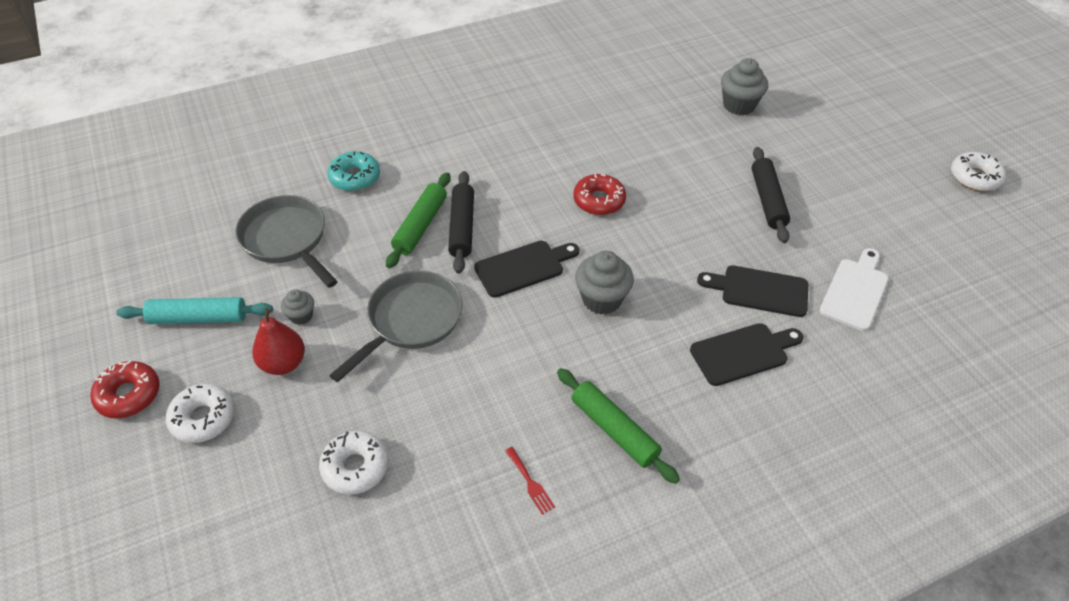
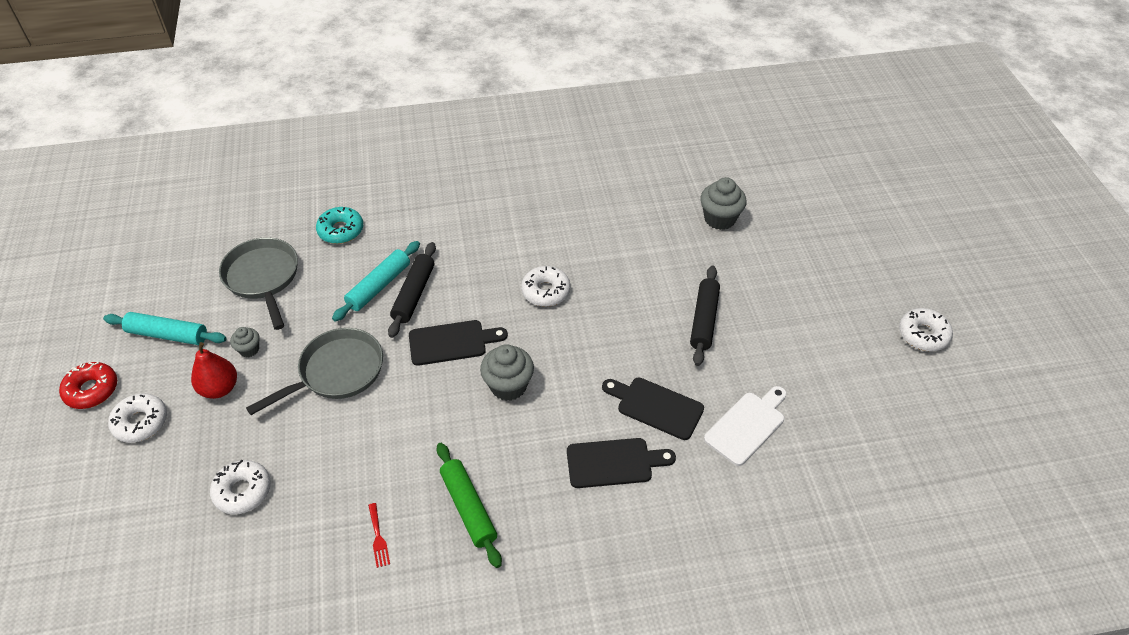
camera: 15 degrees right, 0 degrees up
(420, 226) = (379, 286): green rolling pin -> turquoise rolling pin
(599, 200) = (545, 291): red donut -> white donut

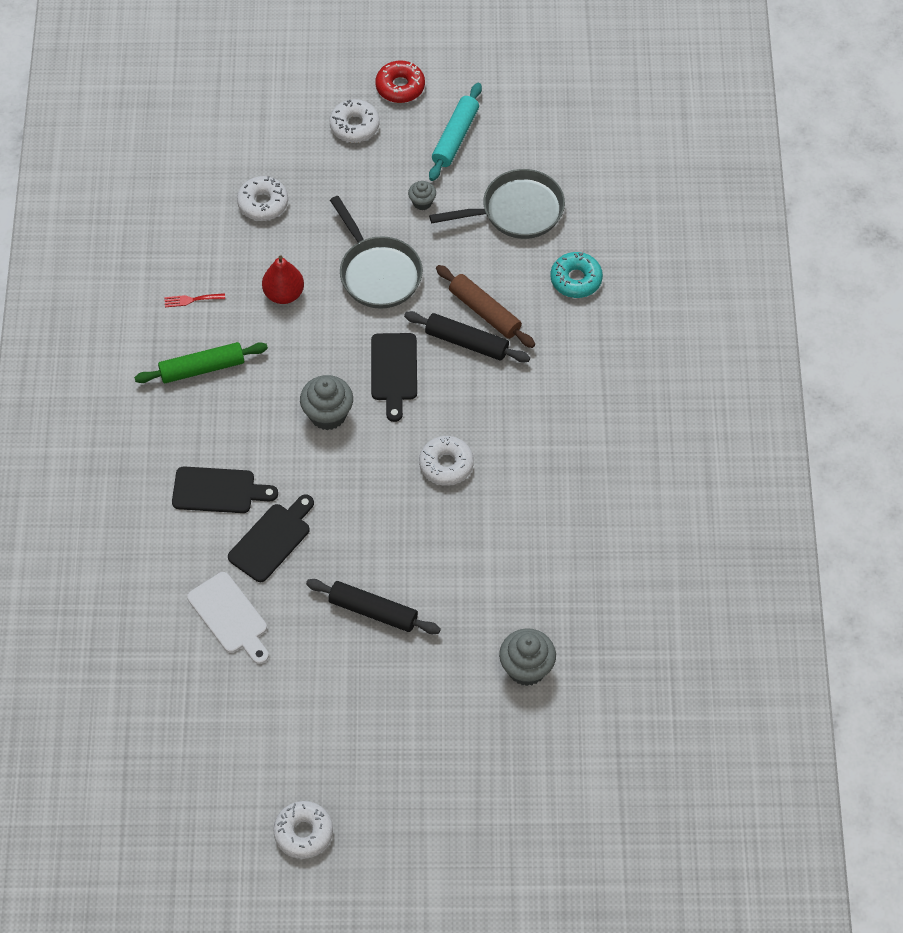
camera: 100 degrees right, 10 degrees up
(219, 388) = (379, 181): red pear -> red pear (284, 294)
(379, 286) = (485, 311): turquoise rolling pin -> brown rolling pin
(614, 463) = (218, 490): black cutting board -> black cutting board turned 90 degrees counterclockwise

